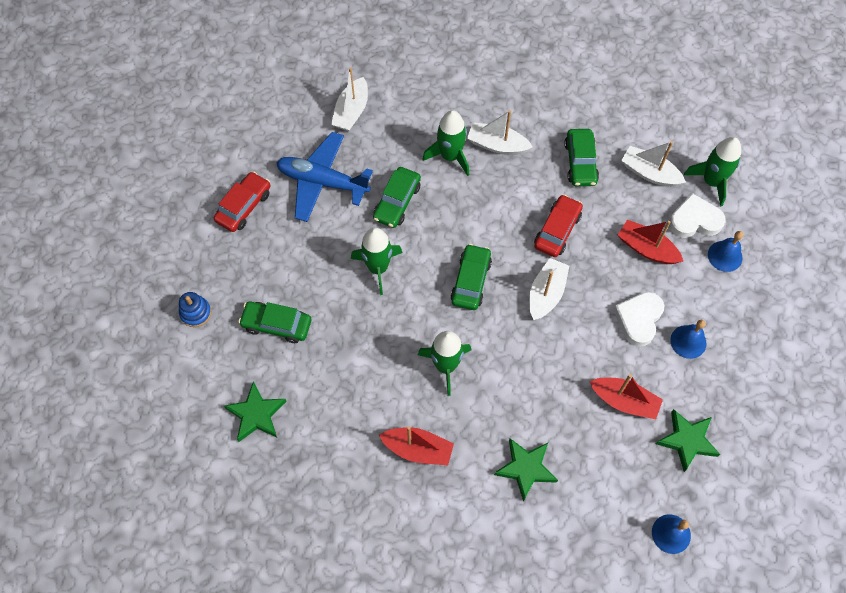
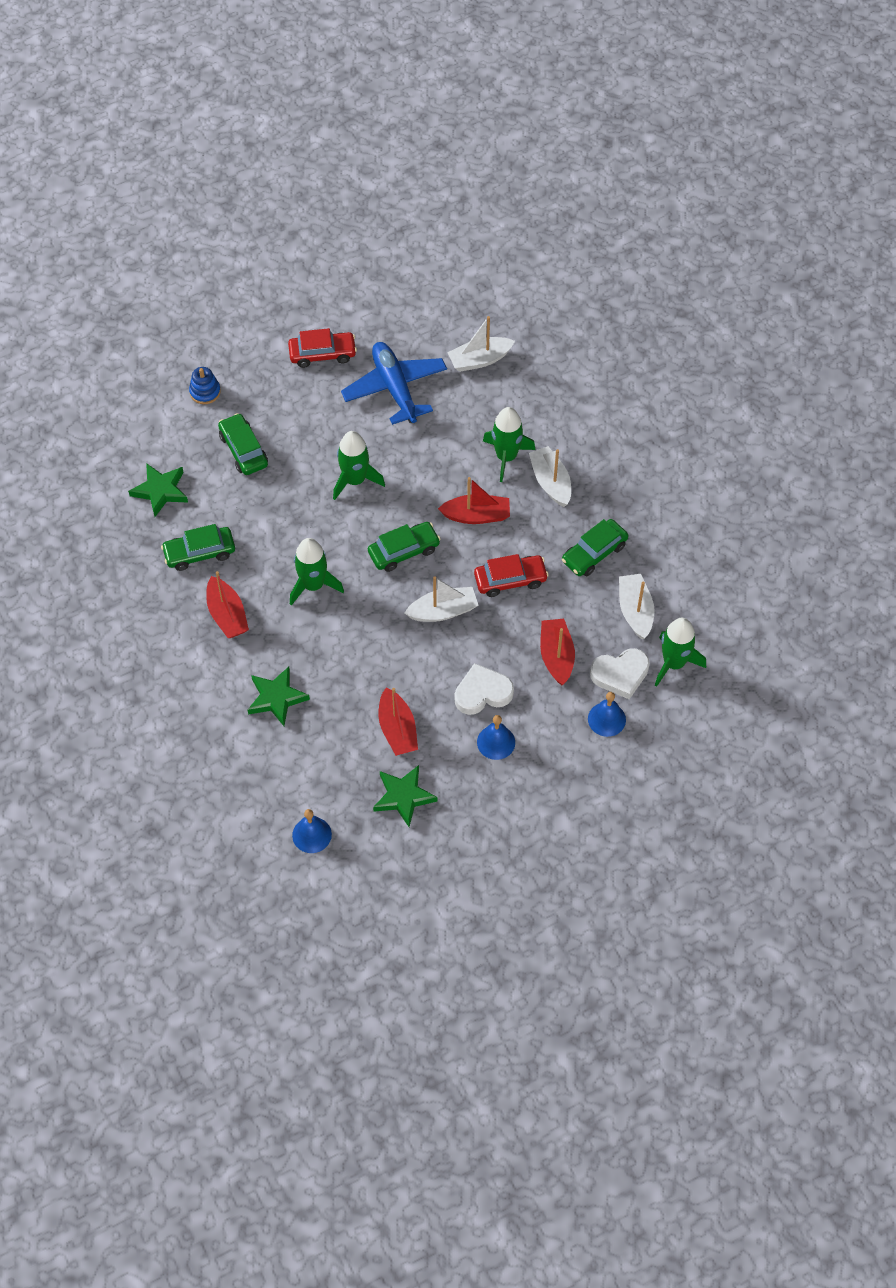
camera: 50 degrees right, 5 degrees down
(397, 202) = (426, 451): green car -> green car (199, 553)
(483, 211) = (476, 515): none -> red boat
(694, 220) = (620, 674): white heart -> white heart turned 120 degrees clockwise

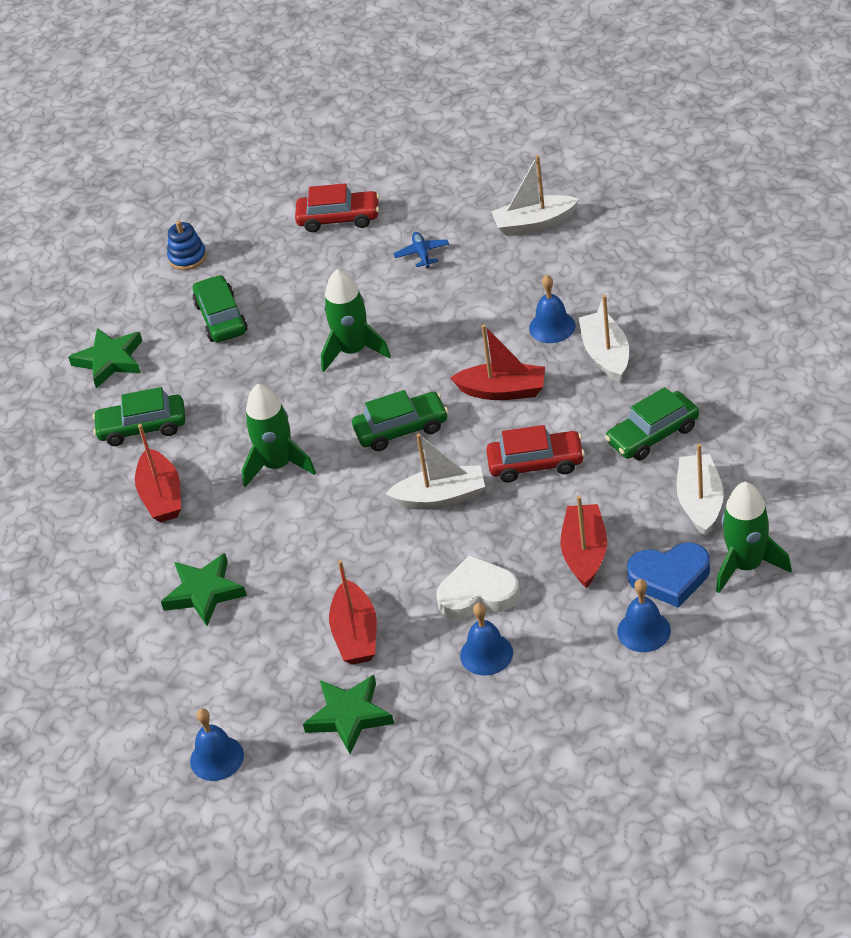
camera: 15 degrees right, 15 degrees down
(395, 388) = (422, 254): blue plane -> blue plane, size x0.41
(506, 457) = (552, 327): green rocket -> blue bell
(620, 674) = (670, 577): white heart -> blue heart

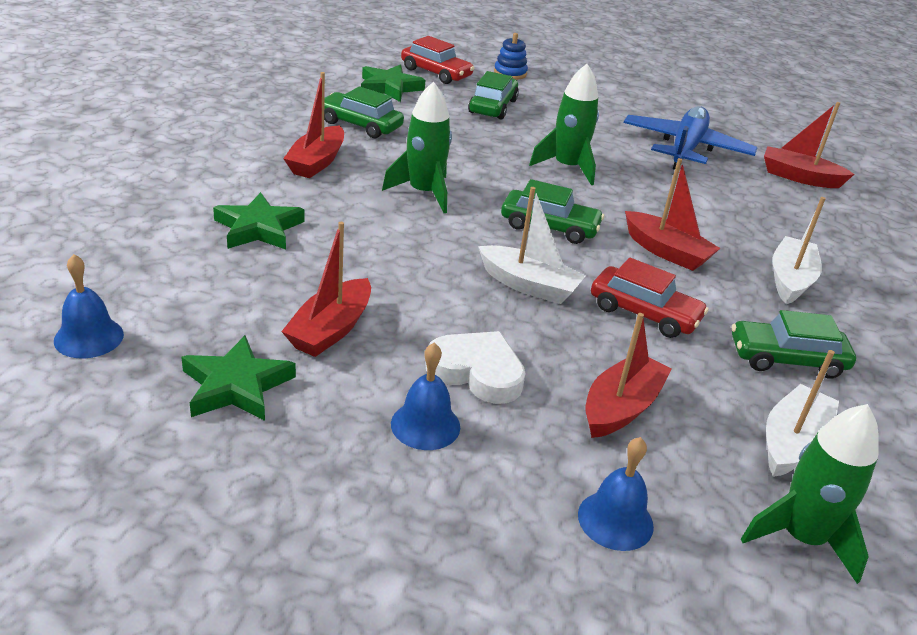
camera: 25 degrees right, 10 degrees down
(339, 218) = (641, 105): red car -> red car (436, 73)
(422, 254) = (685, 149): blue plane -> blue plane, size x2.46
(534, 224) = (799, 177): white boat -> red boat
(552, 327) = (755, 238): blue bell -> none
(670, 577) = (695, 488): blue heart -> none

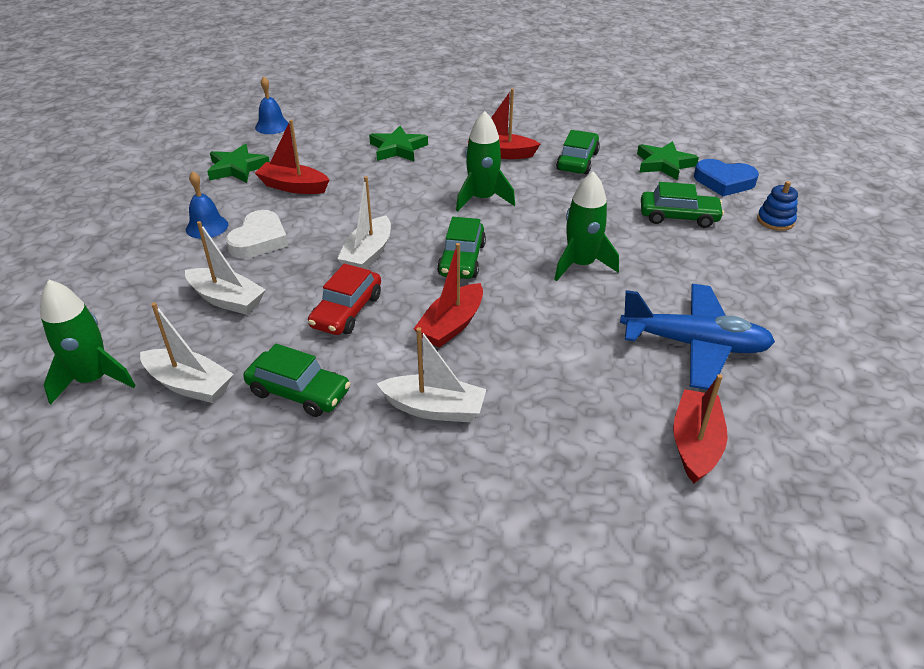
camera: 85 degrees right, 5 degrees up
(436, 73) = (724, 182): red car -> blue heart
(615, 520) = (122, 298): blue bell -> none
(621, 408) = (227, 300): red boat -> white boat
(786, 359) = (298, 392): green car -> green car turned 120 degrees clockwise

